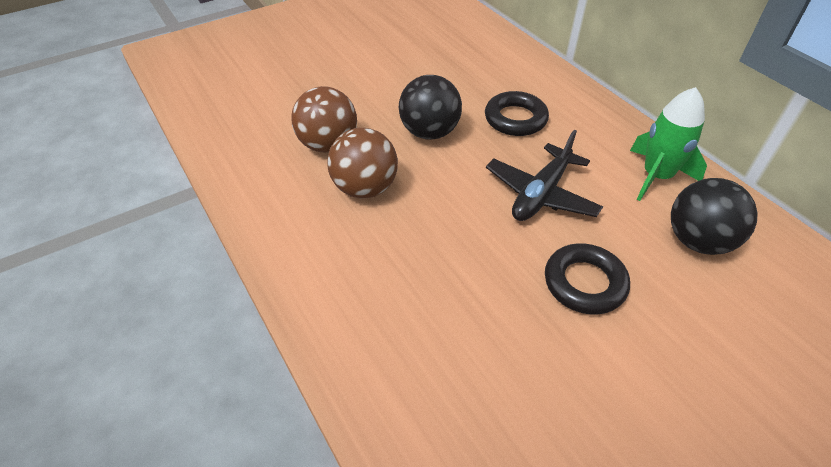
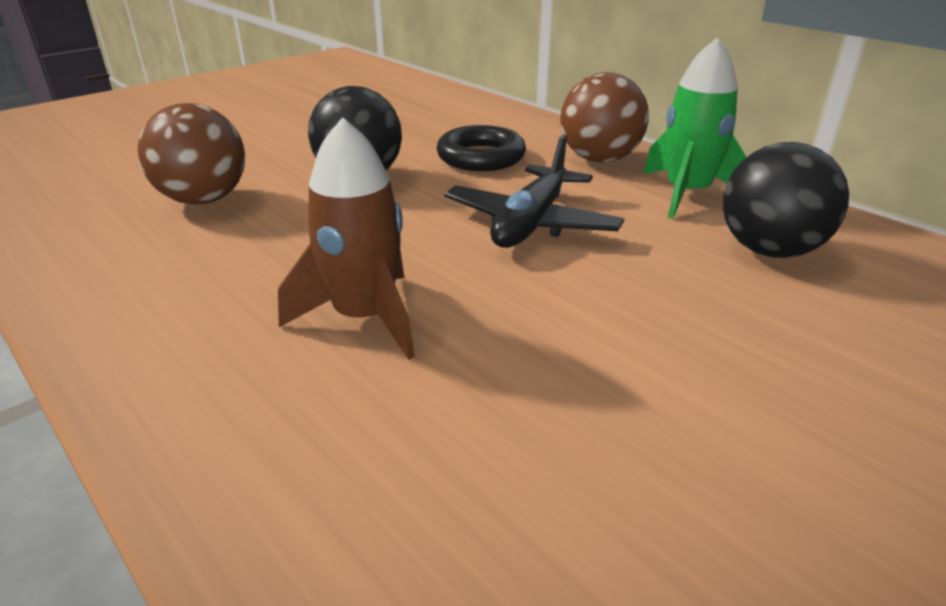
camera: 10 degrees left, 15 degrees down
(365, 188) = (259, 239): brown ball -> brown ball (599, 159)
(428, 267) = (364, 318): none -> brown rocket
(584, 283) = (621, 312): black ring -> none

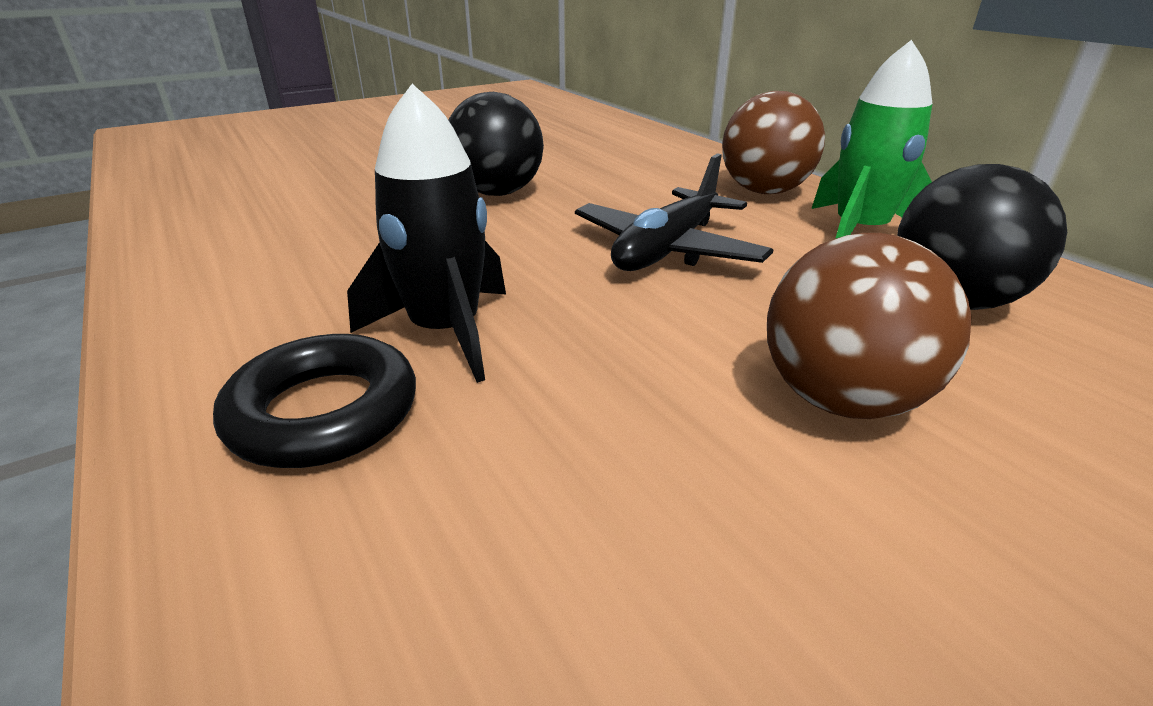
camera: 10 degrees right, 0 degrees up
(204, 200) = (333, 203): brown ball -> brown ball (841, 399)
(364, 318) = (446, 332): brown rocket -> black rocket
(481, 157) = (632, 182): black ring -> black ring (324, 412)

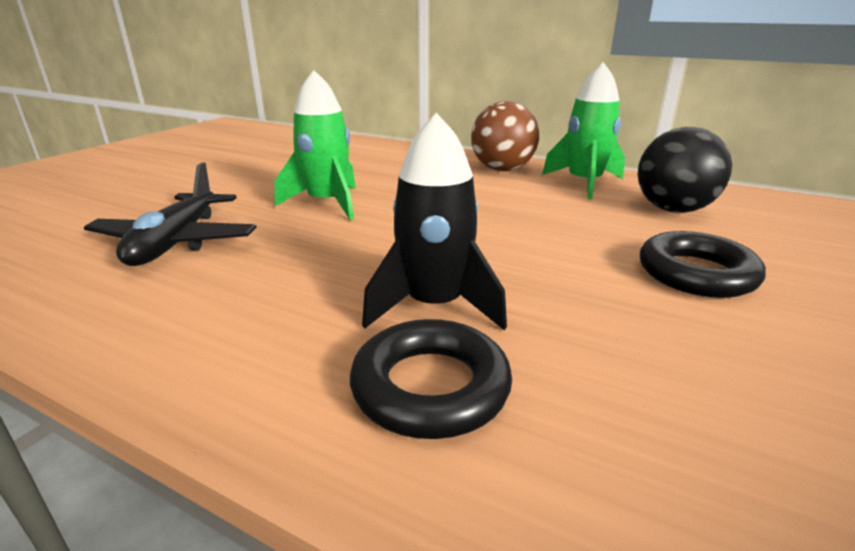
camera: 30 degrees left, 5 degrees down
(497, 193) = (327, 203): black ball -> green rocket
(667, 249) = (497, 216): black plane -> black plane (176, 242)
(841, 399) = (696, 273): brown ball -> black ring

